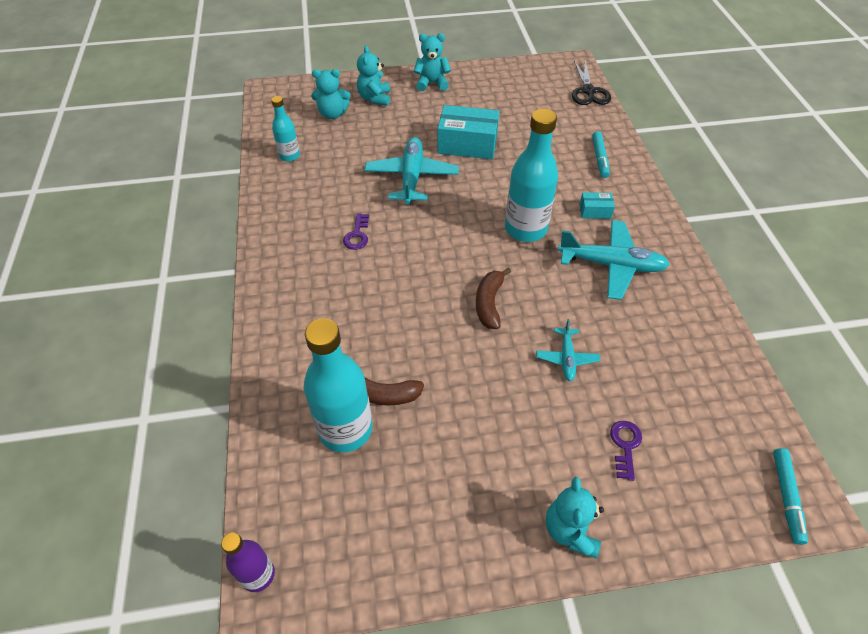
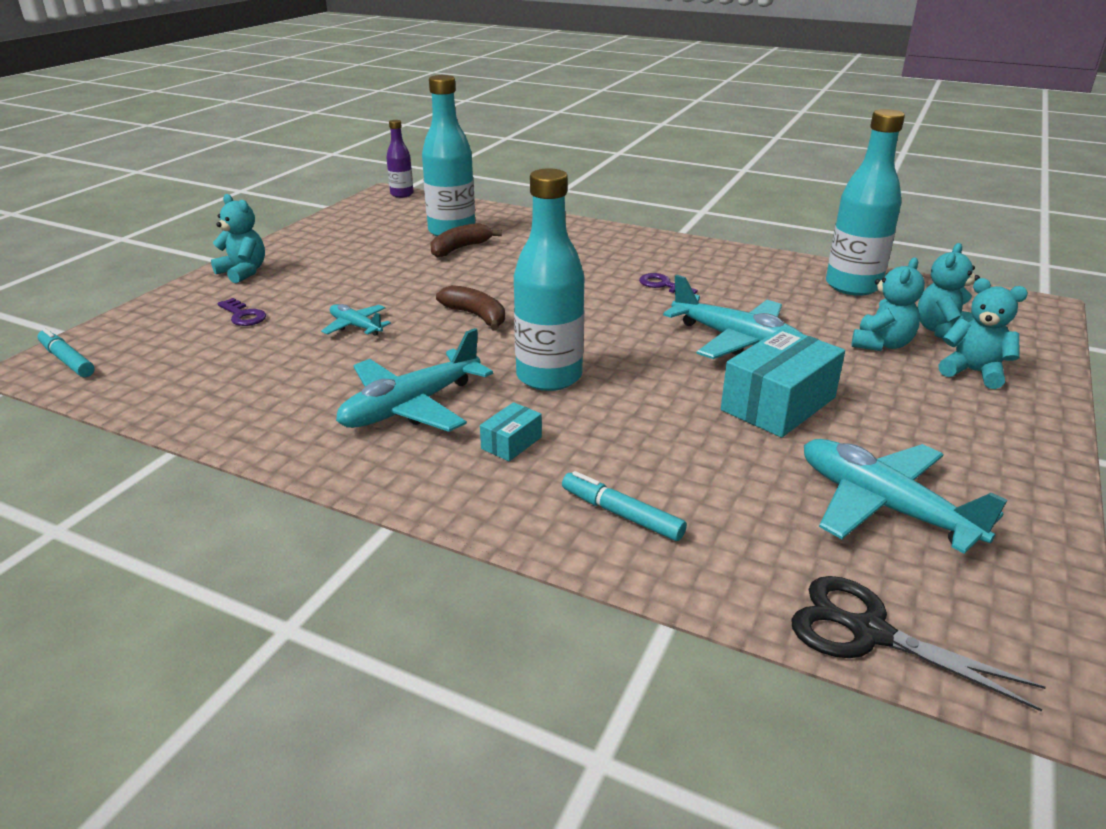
camera: 125 degrees right, 20 degrees down
(289, 156) = (852, 286): turquoise bottle -> turquoise bottle, size x1.84
(432, 83) = (1004, 437): turquoise teddy bear -> turquoise teddy bear (881, 344)
(517, 101) = (883, 506): none -> turquoise plane

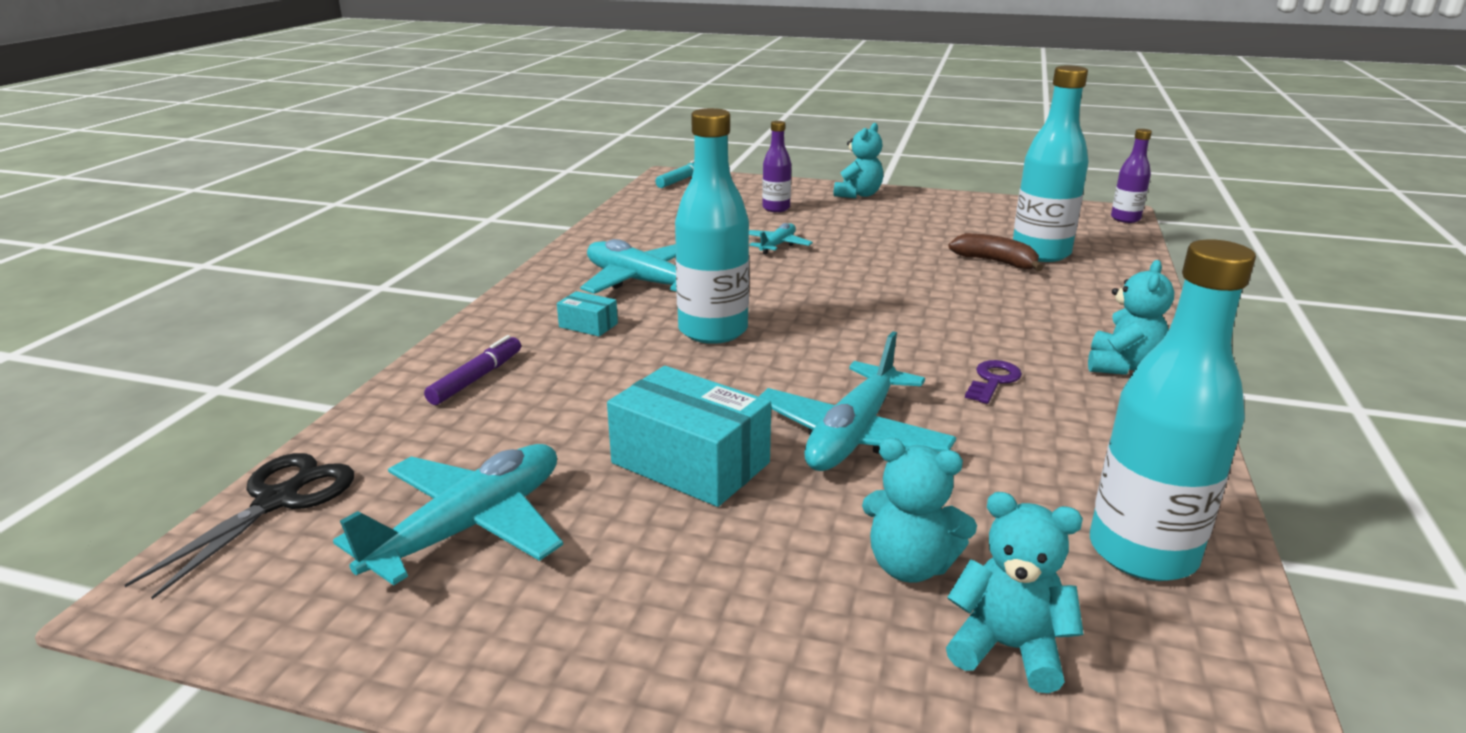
camera: 80 degrees right, 5 degrees down
(243, 315) = (776, 208): purple key -> purple bottle
(476, 316) = (829, 287): brown banana -> none
(621, 514) = (476, 378): turquoise marker -> purple marker
(973, 372) = (852, 665): turquoise teddy bear -> turquoise teddy bear (1122, 366)

